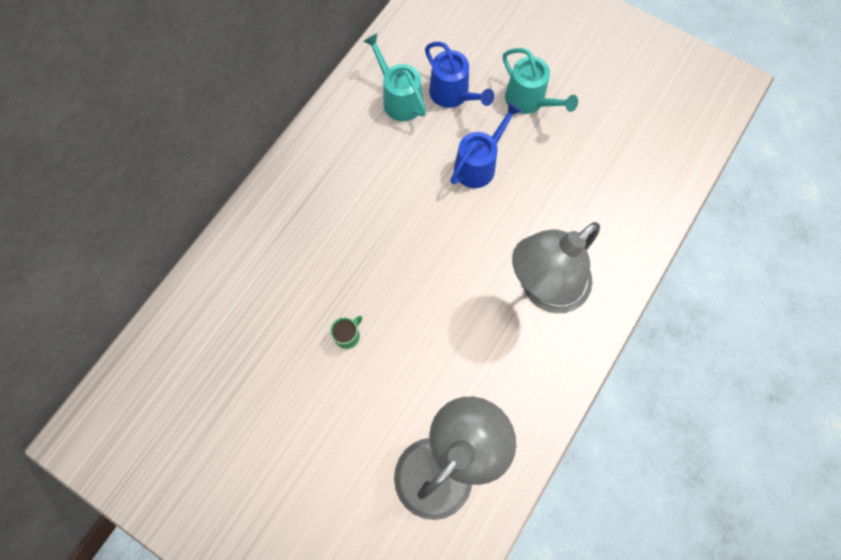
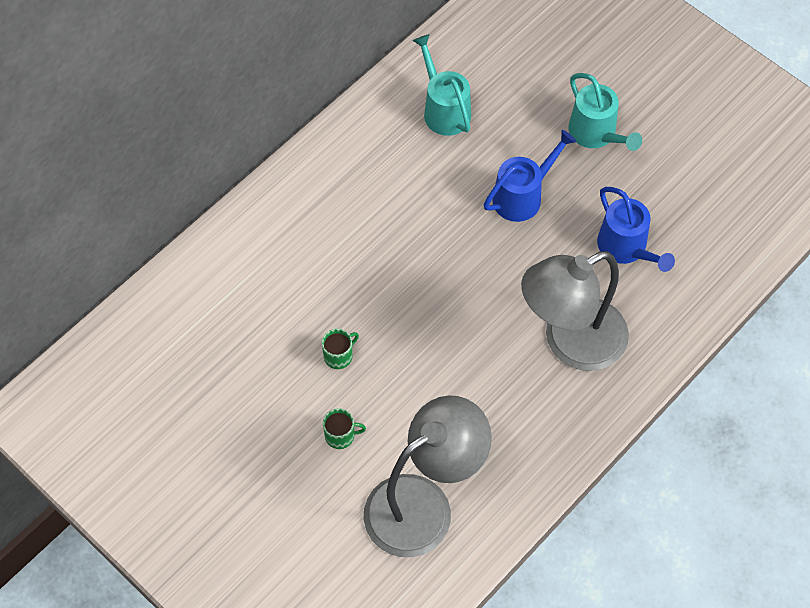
camera: 10 degrees right, 10 degrees down
(362, 411) = (340, 436): none -> green mug
(453, 94) = (507, 114): blue watering can -> blue watering can (626, 248)

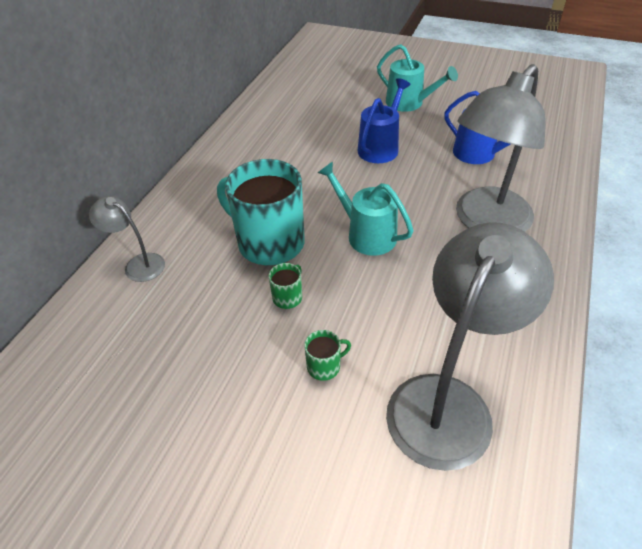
camera: 20 degrees left, 15 degrees down
(217, 266) = (138, 264): none -> grey lamp
(347, 286) = (269, 242): none -> turquoise mug
(444, 110) = (291, 119): turquoise watering can -> turquoise watering can (366, 234)

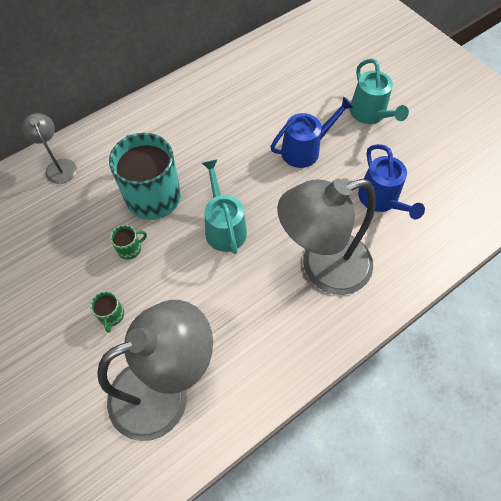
camera: 30 degrees right, 15 degrees up
(324, 366) = (111, 315): green mug -> green mug turned 75 degrees clockwise

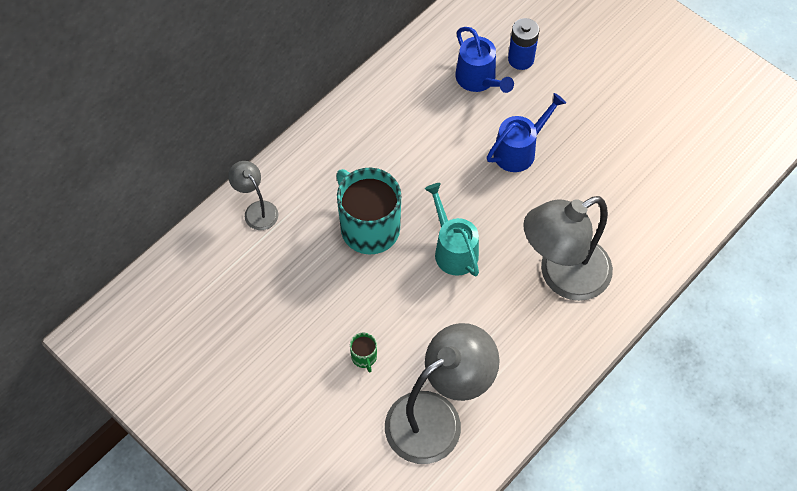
camera: 10 degrees left, 0 degrees up
(130, 249) = (362, 287): green mug -> none
(322, 77) = (521, 59): none -> blue battery
(370, 114) = (581, 97): turquoise watering can -> none
(381, 199) = (609, 194): blue watering can -> blue watering can (478, 79)

